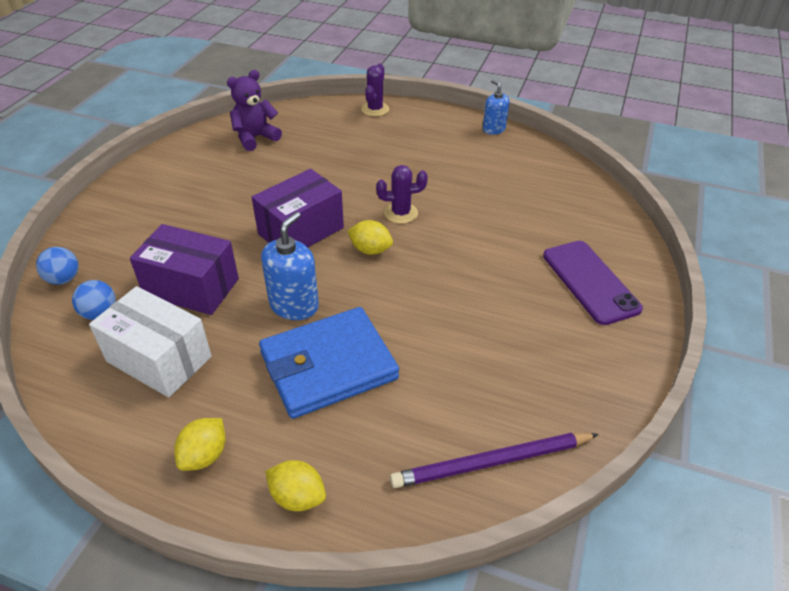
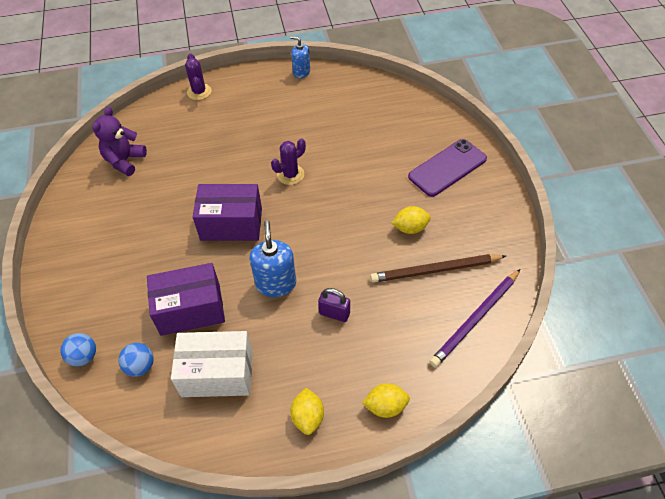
camera: 30 degrees left, 10 degrees up
(301, 231) = (231, 224): purple box -> purple box turned 75 degrees clockwise
(328, 365) = (334, 313): blue wallet -> purple padlock
(370, 250) = (293, 214): yellow lemon -> yellow lemon (410, 228)
(486, 381) = (436, 270): none -> brown pencil
(590, 282) = (447, 168): purple phone -> purple phone turned 75 degrees counterclockwise

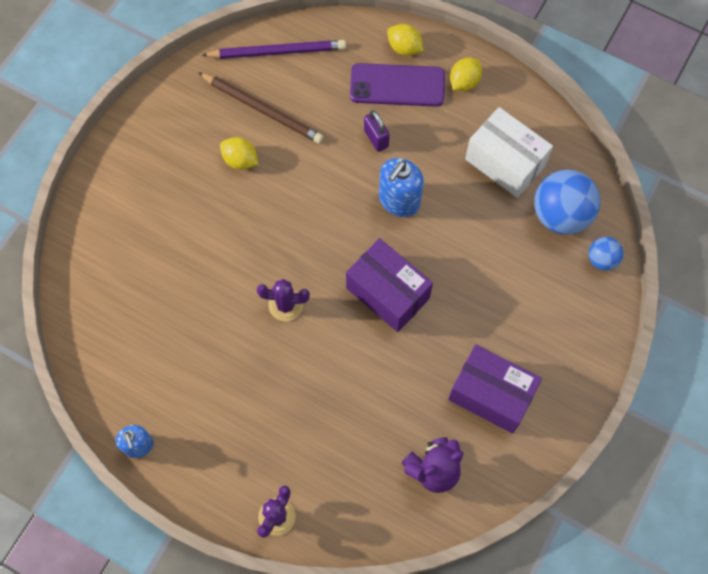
camera: 140 degrees left, 15 degrees up
(140, 366) = (560, 215): blue ball -> blue ball, size x1.92
(190, 310) = (487, 233): purple box -> purple box (491, 395)
(447, 168) = (140, 190): purple phone -> purple phone (397, 85)

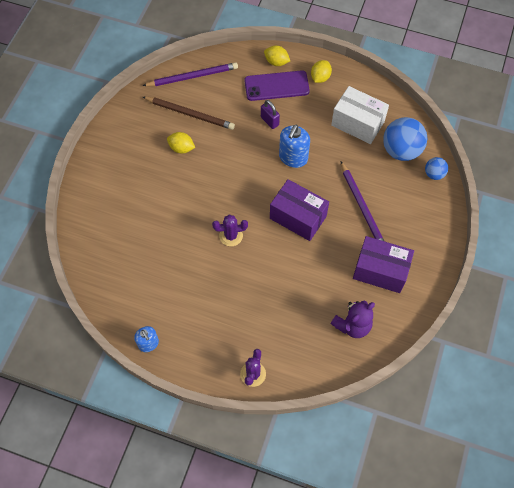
camera: 10 degrees left, 5 degrees down
(485, 293) = (362, 207): none -> purple pencil

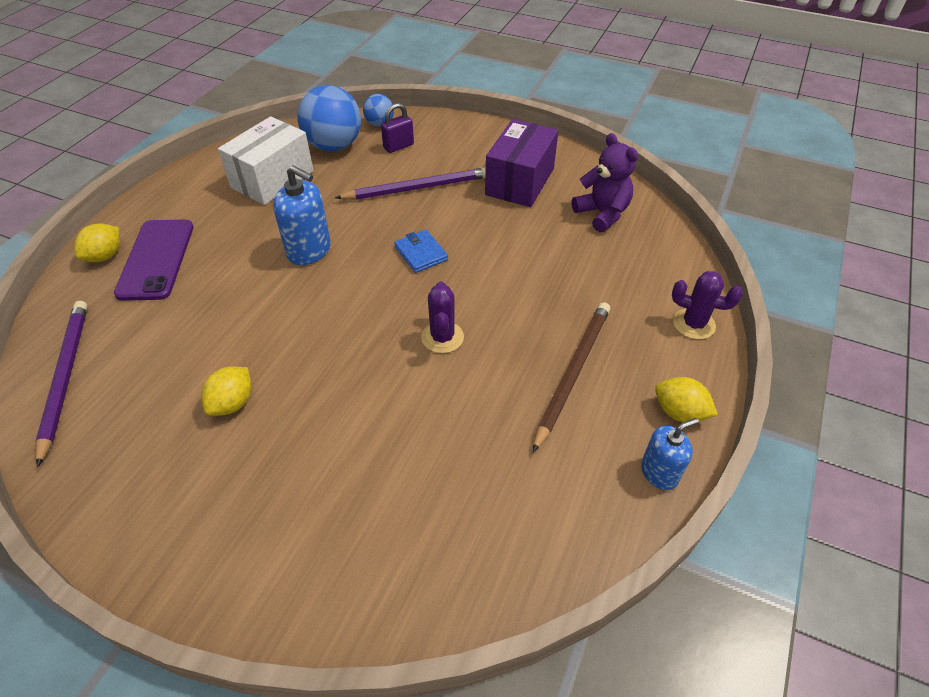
camera: 85 degrees left, 15 degrees down
(190, 114) = (155, 386): brown pencil -> brown pencil (572, 373)
(269, 121) = (225, 273): purple padlock -> purple padlock (398, 146)
(298, 217) = (421, 253): purple box -> blue wallet
(320, 77) = (167, 209): yellow lemon -> yellow lemon (679, 412)

